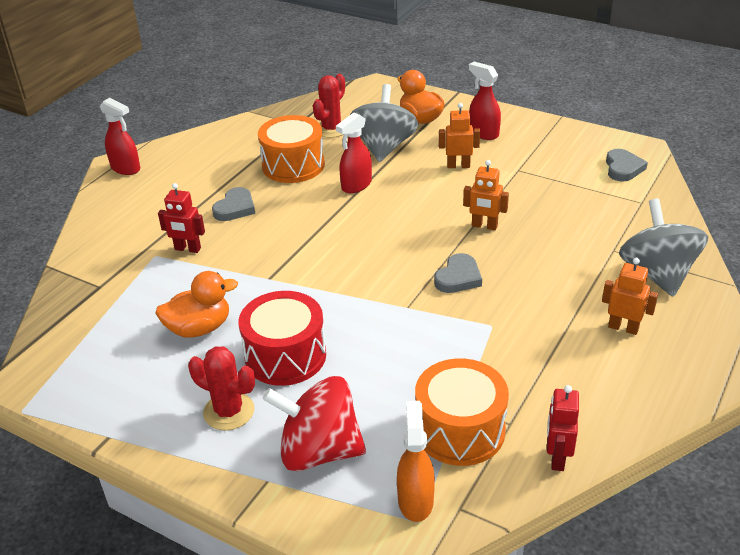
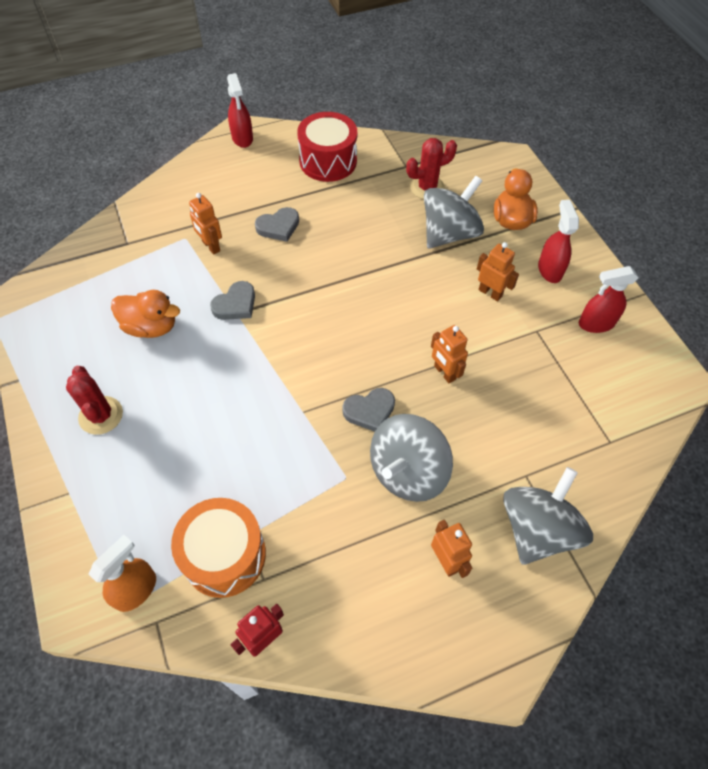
camera: 35 degrees right, 20 degrees up
(187, 249) = (211, 246): red robot -> orange robot
(285, 356) = (179, 394): red drum -> red drum (328, 161)
(293, 165) = (360, 209): orange drum -> none
(319, 451) = (120, 495): red spinning top -> none
(356, 185) = (387, 261): red spray bottle -> red spray bottle (596, 323)
(532, 295) = (407, 472): none -> grey spinning top
(623, 168) = (636, 392): grey heart -> grey heart (235, 304)

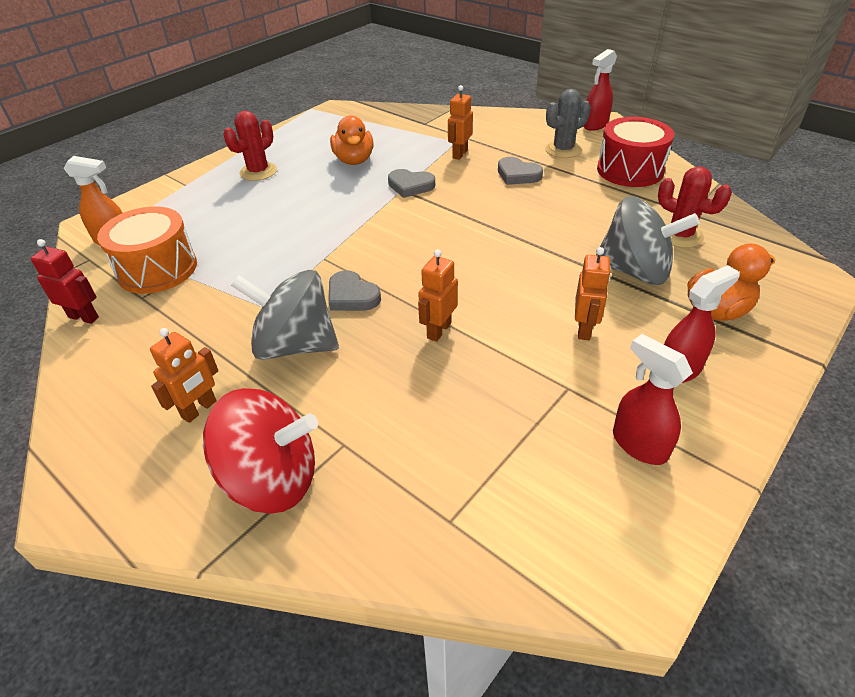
camera: 65 degrees right, 15 degrees down
(264, 179) = (563, 150): none -> grey cactus
(537, 529) = (272, 479): grey spinning top -> red spinning top

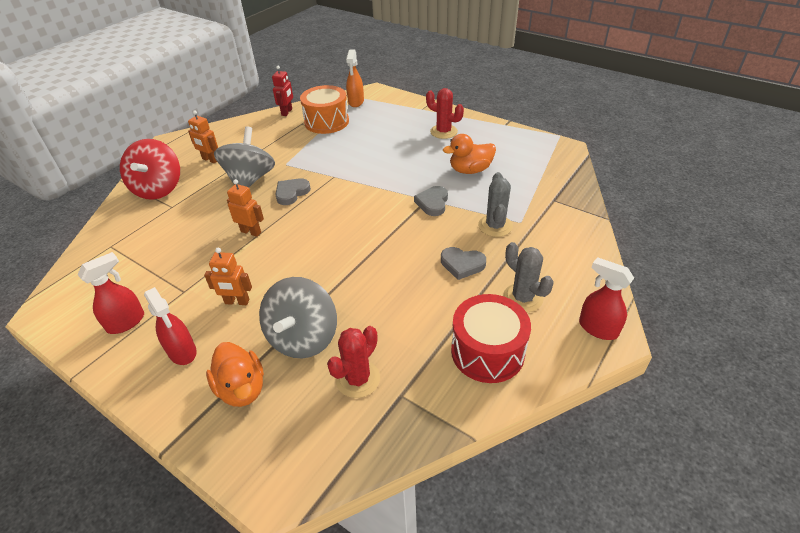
camera: 85 degrees right, 0 degrees up
(459, 154) = (495, 226): orange robot -> grey cactus
(517, 175) = (462, 264): grey heart -> grey heart turned 105 degrees counterclockwise

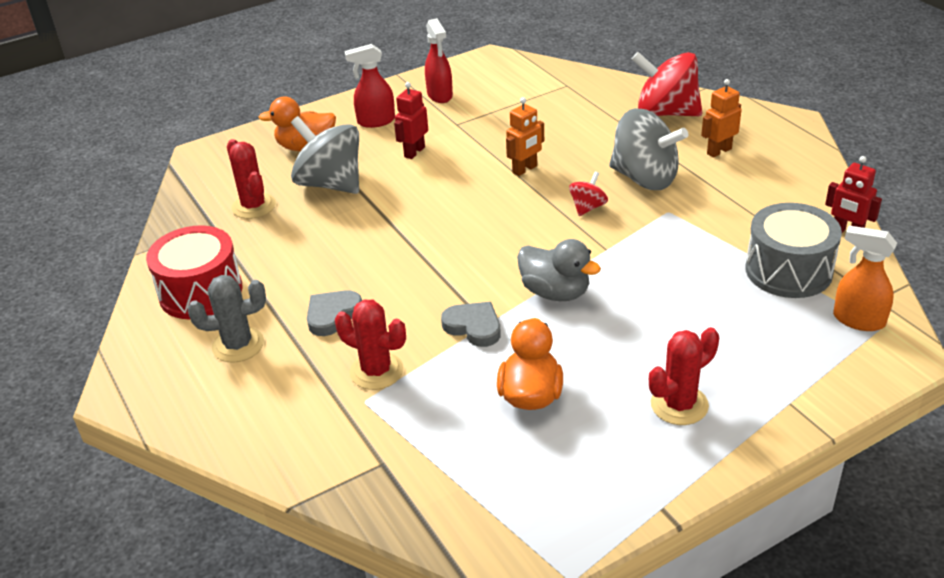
camera: 115 degrees right, 5 degrees down
(237, 302) = (414, 152): orange robot -> red robot
(291, 193) = (588, 207): grey heart -> red spinning top
(326, 122) = (788, 270): orange drum -> grey drum
(384, 183) = (555, 292): none -> grey duck
(495, 226) = (376, 371): grey cactus -> red cactus
(597, 328) = (142, 387): red spray bottle -> none

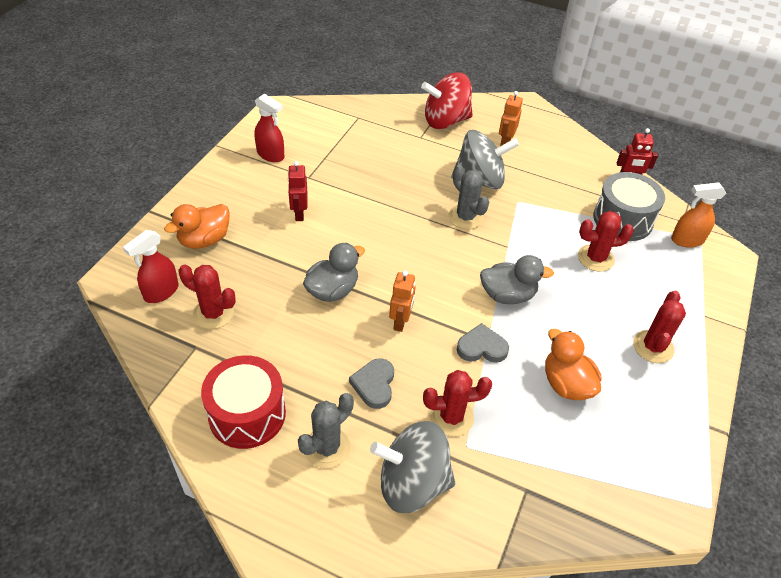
camera: 40 degrees left, 10 degrees up
(330, 184) = (259, 267): grey spinning top -> grey spinning top (412, 483)
(376, 121) = (241, 195): red spray bottle -> red spray bottle (161, 292)
(377, 225) = (332, 290): none -> grey duck
(525, 169) = (395, 200): orange robot -> orange robot (400, 322)
(588, 207) = (465, 217): red spinning top -> grey cactus
(705, 296) = (595, 258): none -> red cactus

